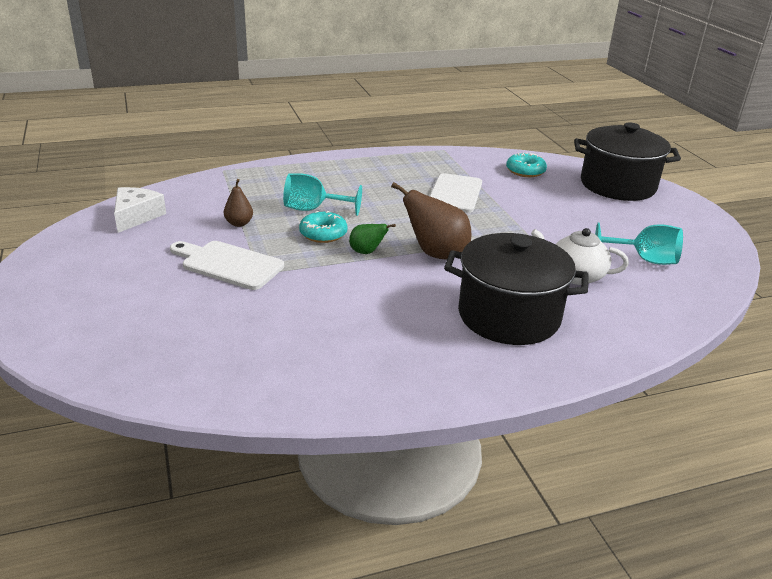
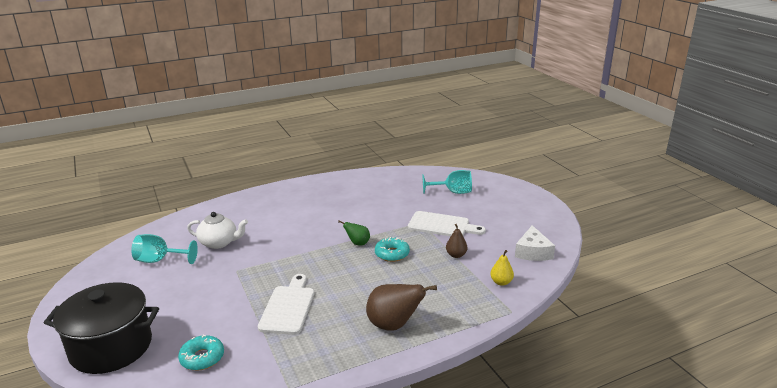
camera: 175 degrees right, 5 degrees down
(209, 192) = (501, 282): none -> yellow pear
(313, 209) = (408, 275): turquoise goblet -> turquoise goblet (453, 192)
(435, 254) = (310, 247): brown pear -> brown pear (394, 325)
(509, 316) = (272, 215): black pot -> none

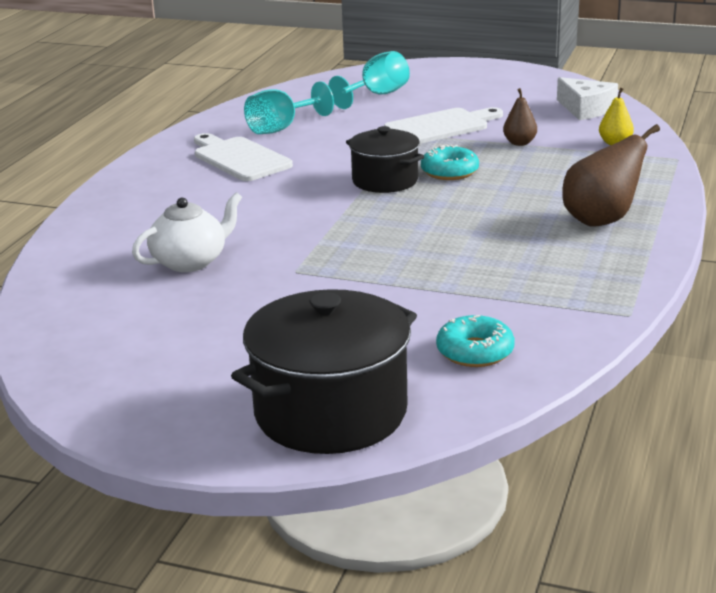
camera: 45 degrees left, 0 degrees up
(159, 260) = (147, 317): turquoise goblet -> turquoise goblet (281, 128)
(288, 307) = (455, 265): white cutting board -> white cutting board (239, 158)
(358, 243) = (385, 181): green pear -> black pot

